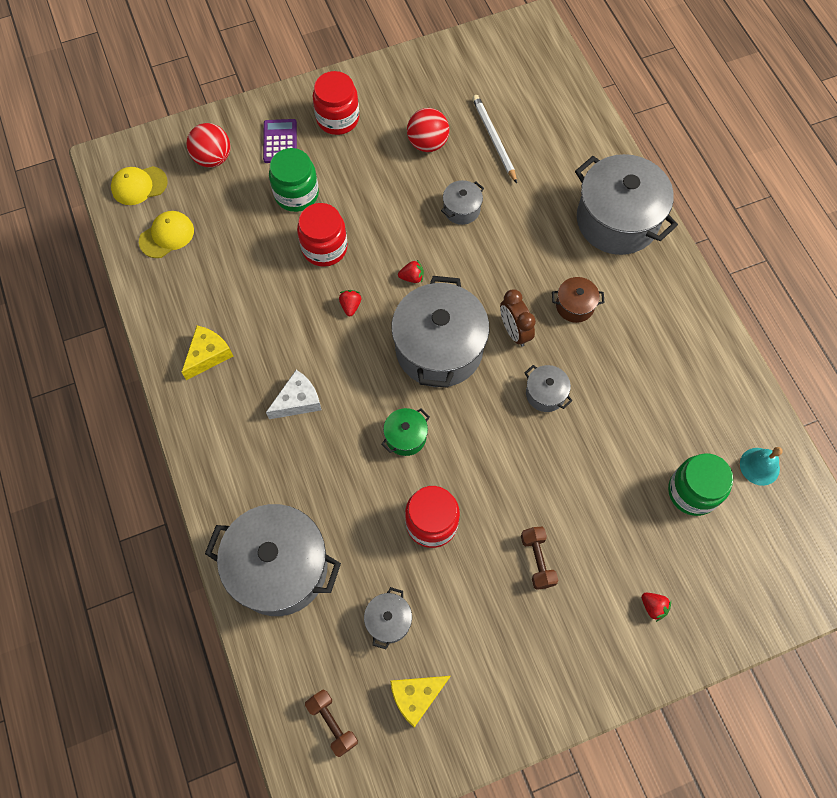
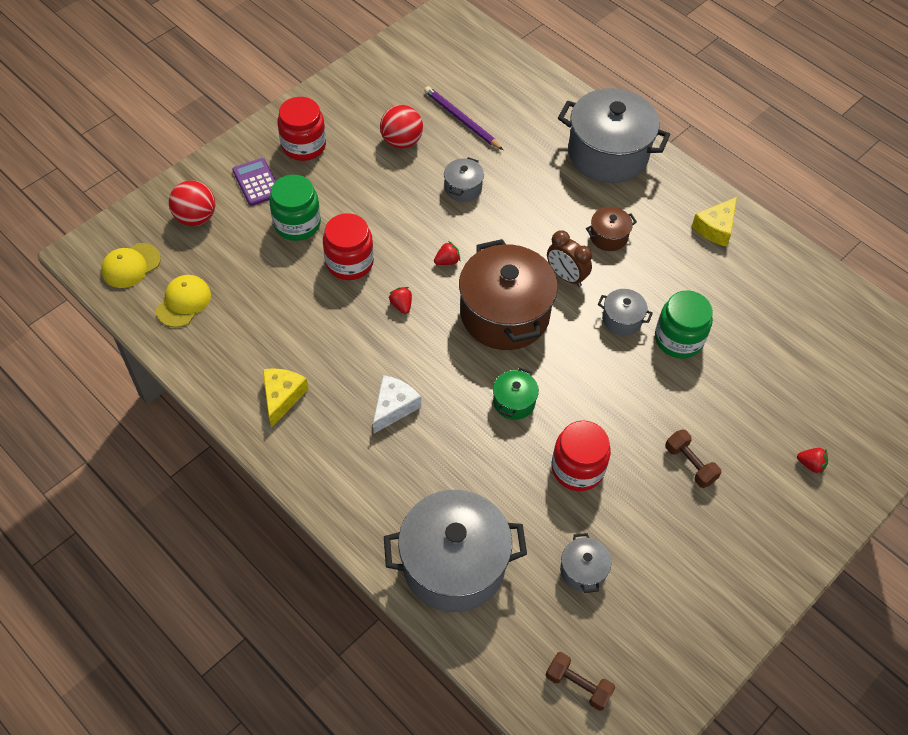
camera: 25 degrees left, 10 degrees down
(416, 696) = (644, 627): yellow cheese -> yellow cheese (715, 228)
(439, 348) = (504, 314): grey pot -> brown pot
(493, 139) = (461, 120): white pencil -> purple pencil
(692, 491) = (792, 355): green jar -> green jar (678, 339)
(759, 466) = (835, 314): turquoise bell -> none

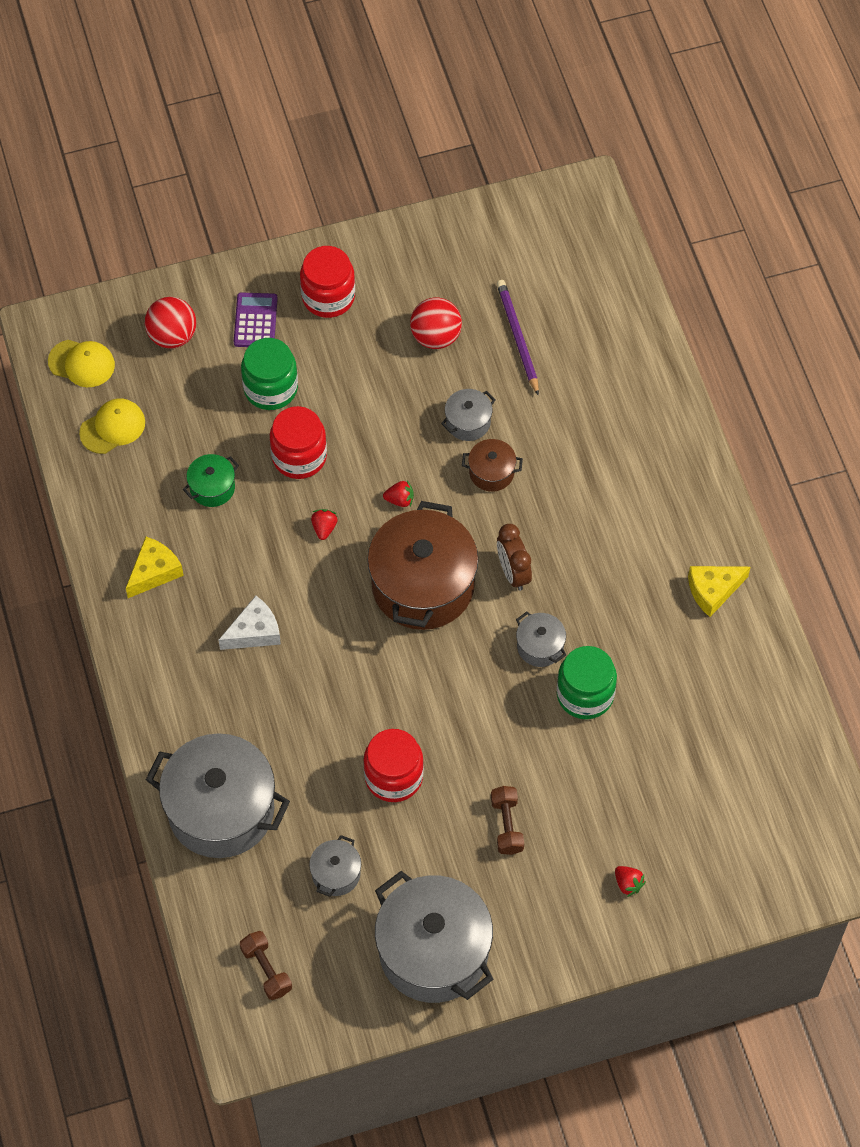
camera: 30 degrees right, 5 degrees up
(131, 266) = (82, 363): yellow cap -> yellow cap turned 150 degrees counterclockwise
(514, 402) = (374, 681): green pot -> green pot (212, 488)
(608, 154) = (654, 450): grey pot -> grey pot (433, 952)
(608, 237) = (588, 548): brown pot -> brown pot (491, 472)

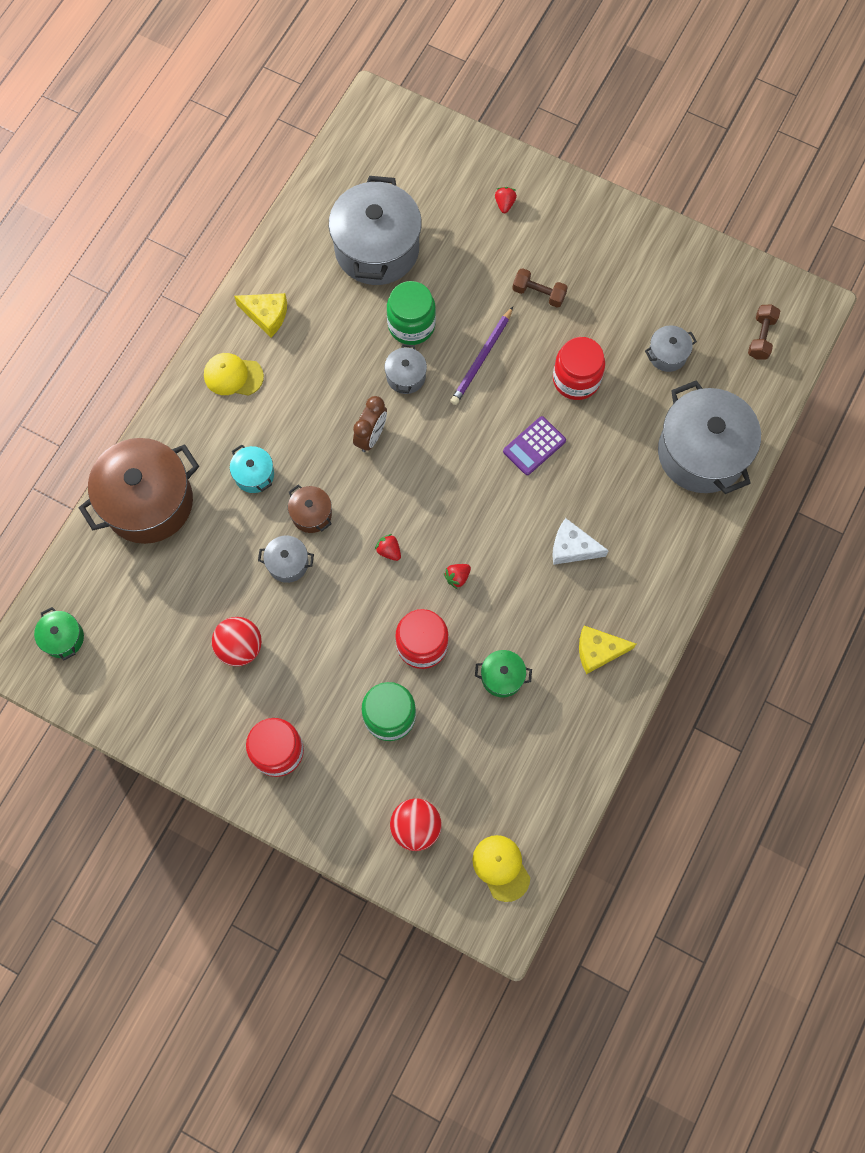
camera: 135 degrees left, 10 degrees up
(112, 427) = (526, 791): yellow cap -> yellow cap (233, 376)
(255, 321) = (346, 781): purple calculator -> purple calculator (534, 446)
(422, 585) = (435, 480): brown pot -> brown pot (148, 502)
(433, 952) = (653, 264): grey pot -> grey pot (377, 249)
(507, 825) = (538, 293): brown dumbbell -> brown dumbbell turned 75 degrees clockwise
(517, 337) = (189, 593): purple pencil -> purple pencil (482, 358)
(571, 231) = (63, 638): none -> green pot
(571, 461) = (254, 475): none -> turquoise pot

